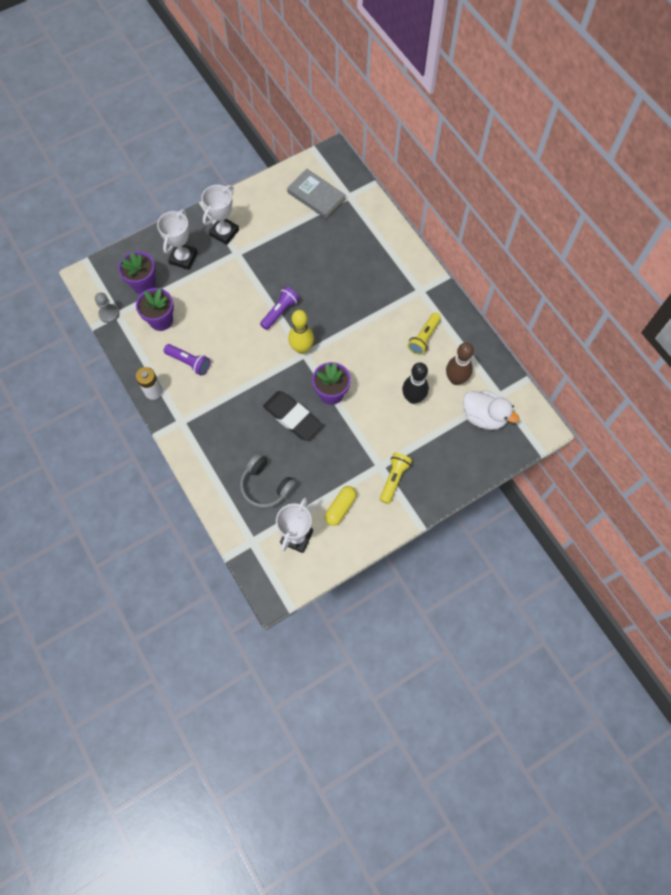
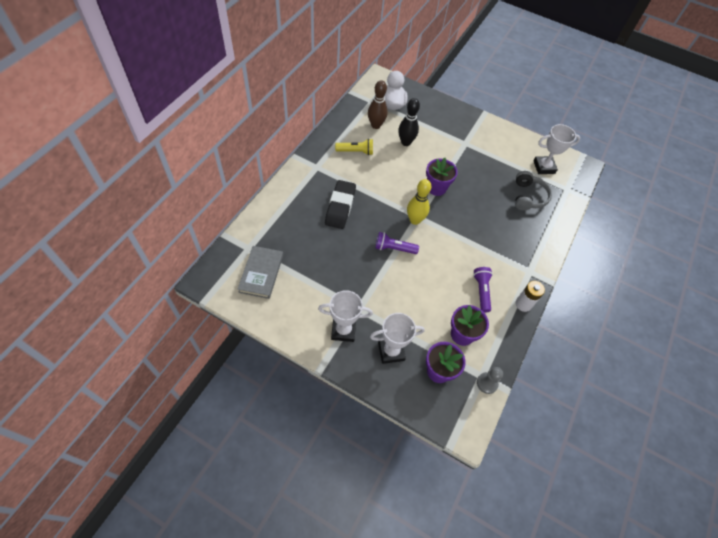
camera: 125 degrees left, 10 degrees down
(292, 417) = (471, 203): black eraser -> black eraser (340, 207)
(340, 508) = (507, 152): yellow capsule -> none
(394, 479) = (468, 133): yellow flashlight -> none

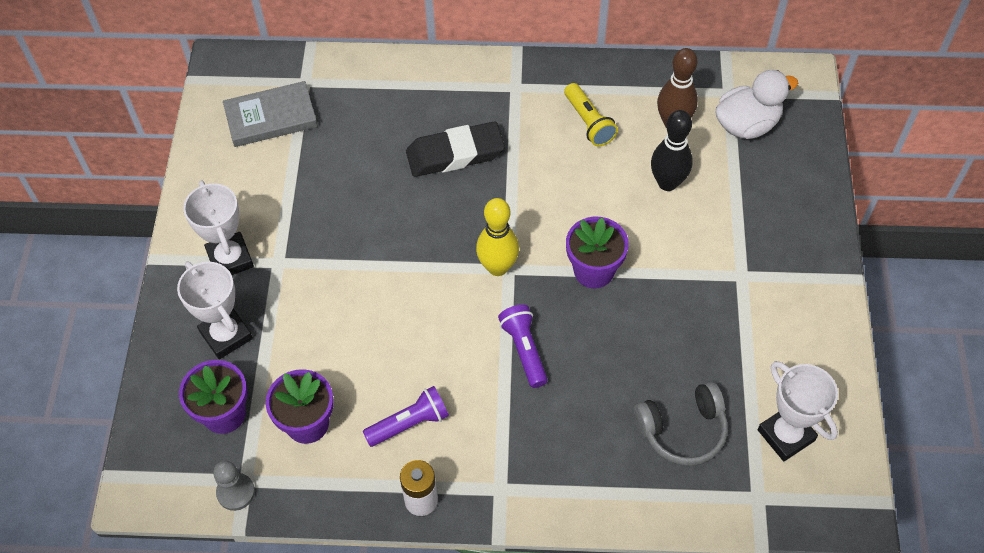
camera: 70 degrees right, 0 degrees up
(394, 248) = (419, 261): purple flashlight -> purple flashlight (524, 350)

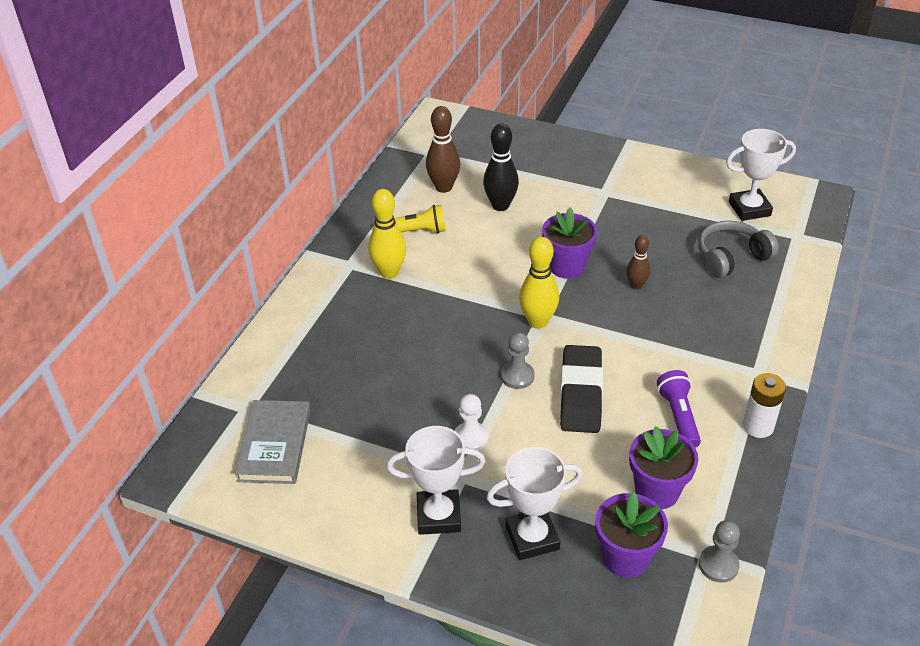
camera: 70 degrees left, 15 degrees down
(324, 256) = (471, 438): none -> white pawn
(415, 270) = (517, 376): none -> grey pawn
(455, 154) = (401, 320): black eraser -> black eraser (581, 394)
(517, 122) = (389, 272): none -> yellow bowling pin
(524, 350) = (628, 326): purple flashlight -> none
(591, 343) = (636, 285): none -> brown bowling pin
(682, 430) = (731, 257): grey headphones -> grey headphones turned 120 degrees counterclockwise
(747, 124) = (467, 152): white duck -> none

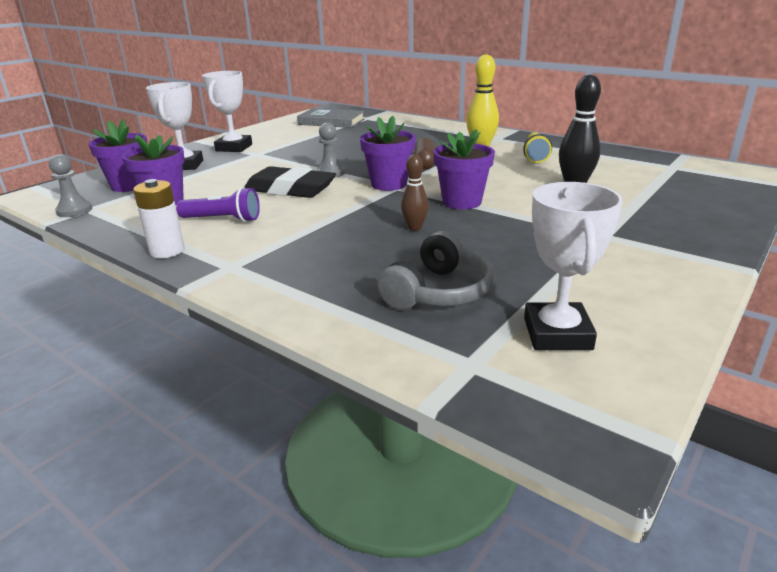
camera: 105 degrees right, 15 degrees down
(443, 187) = (607, 168): brown bowling pin -> none
(462, 307) = (425, 163): none -> brown capsule
(471, 438) = (285, 157): white pawn -> none
(538, 321) = (389, 184): yellow bowling pin -> purple flower pot
(731, 257) = (438, 292): grey headphones -> grey headphones turned 45 degrees clockwise

